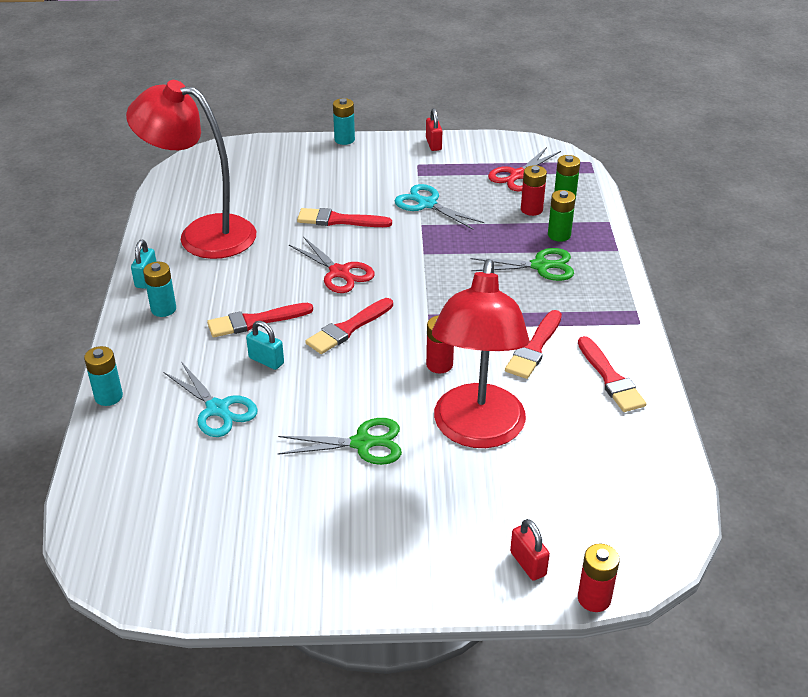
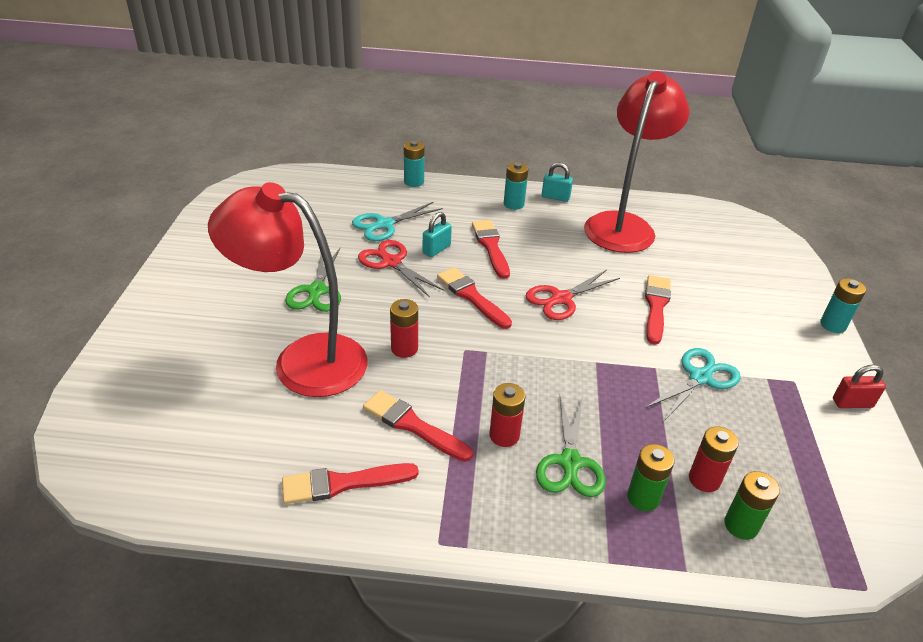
camera: 95 degrees right, 0 degrees up
(518, 175) = (794, 482): red scissors -> red scissors (391, 262)
(528, 563) = (134, 366): red padlock -> none
(594, 598) = (70, 400): red battery -> red battery (504, 435)

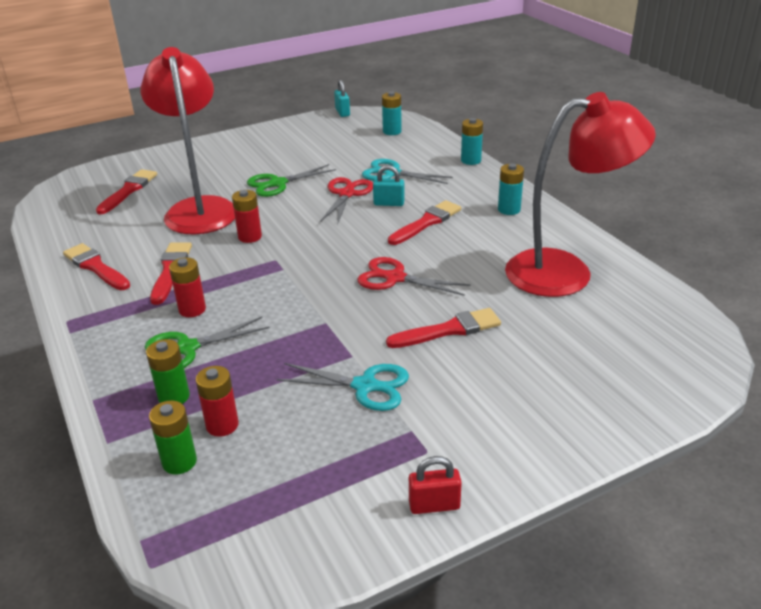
camera: 60 degrees right, 5 degrees down
(471, 296) = (345, 239): red brush -> red brush (128, 190)
(555, 197) = (555, 223): turquoise padlock -> turquoise padlock (342, 112)
(833, 325) = (573, 460): turquoise battery -> turquoise battery (392, 131)
(852, 403) = (434, 505): red padlock -> red padlock turned 60 degrees counterclockwise

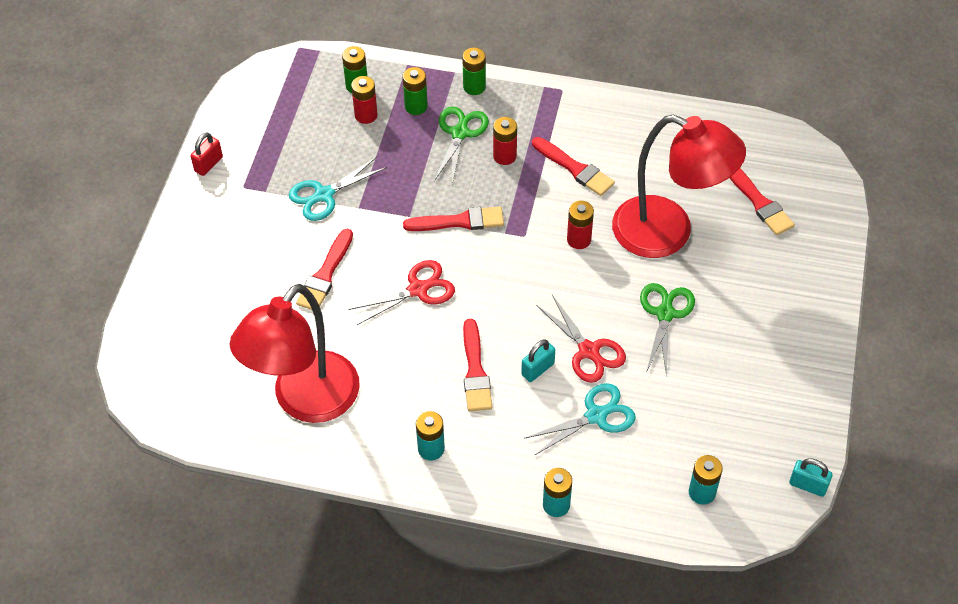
camera: 130 degrees right, 20 degrees up
(96, 267) = (626, 130): red brush -> red brush (459, 221)
(107, 374) = (474, 87): none -> green battery

